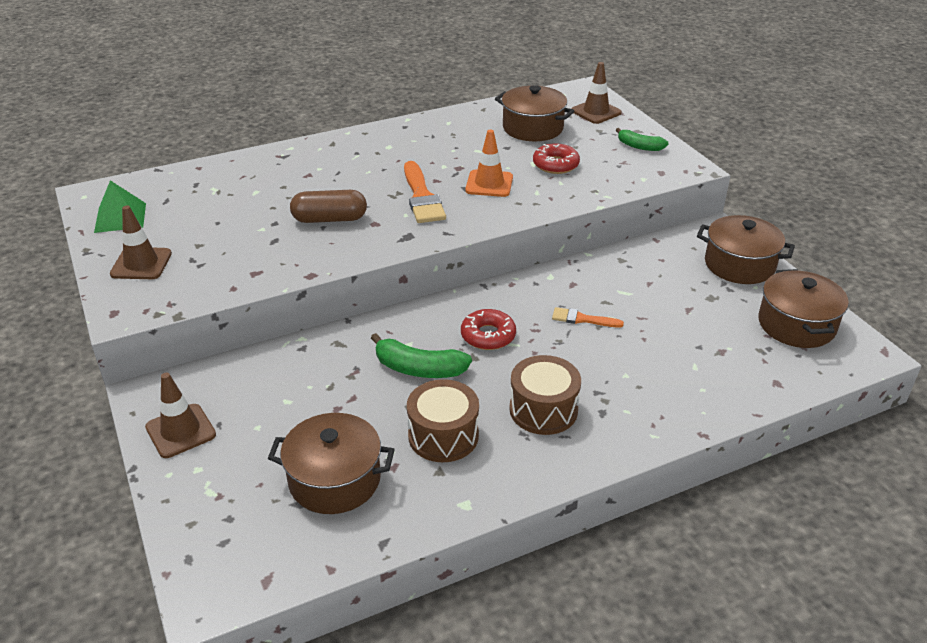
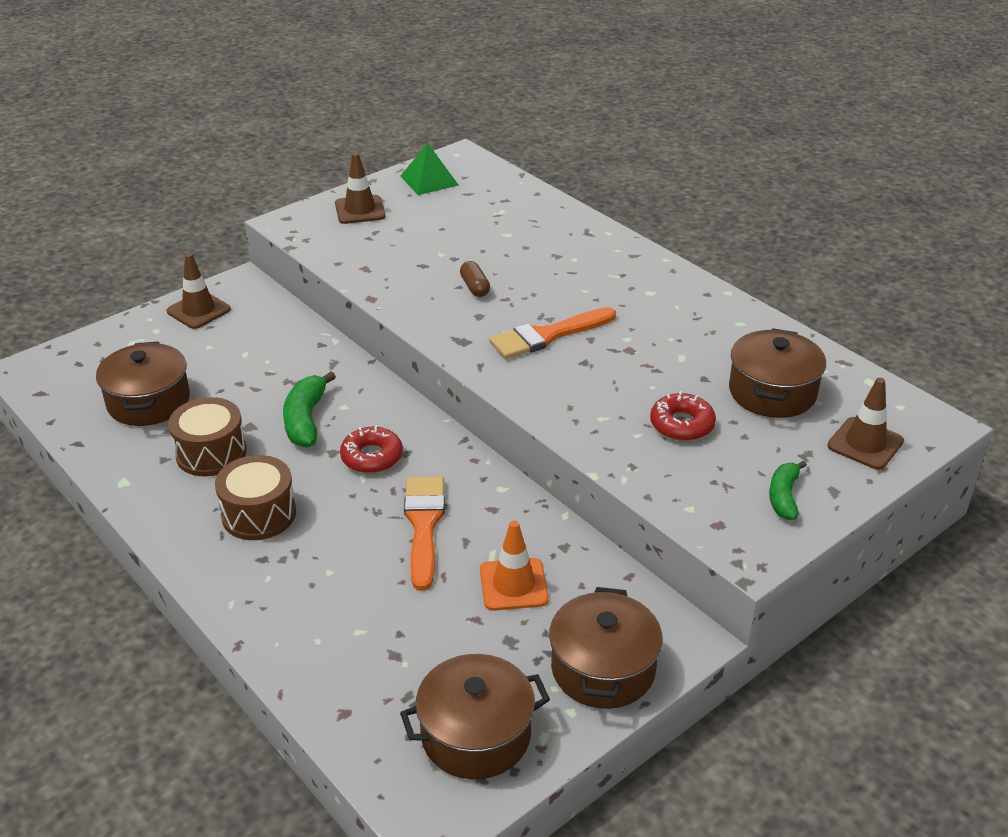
camera: 75 degrees right, 0 degrees up
(329, 219) = (475, 287): brown capsule -> brown capsule, size x0.61
(489, 184) = (602, 378): orange traffic cone -> orange traffic cone (513, 584)
(582, 319) = (424, 525): orange brush -> orange brush, size x1.78

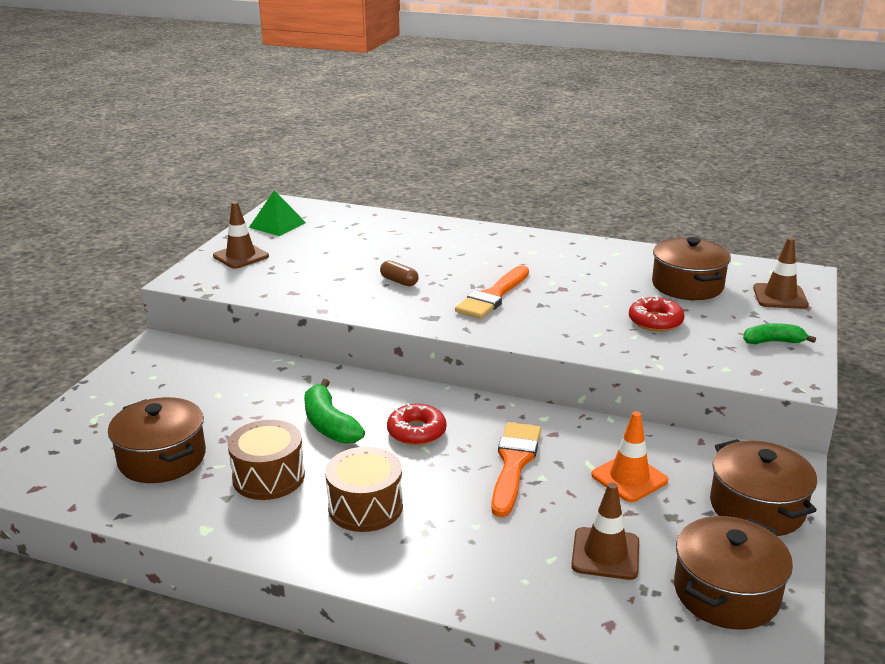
camera: 30 degrees left, 10 degrees down
(198, 310) = (137, 376): brown traffic cone -> brown traffic cone (605, 554)
(424, 525) = (514, 463): orange brush -> orange brush turned 45 degrees clockwise
(783, 497) = (773, 342): green banana -> green banana turned 105 degrees clockwise

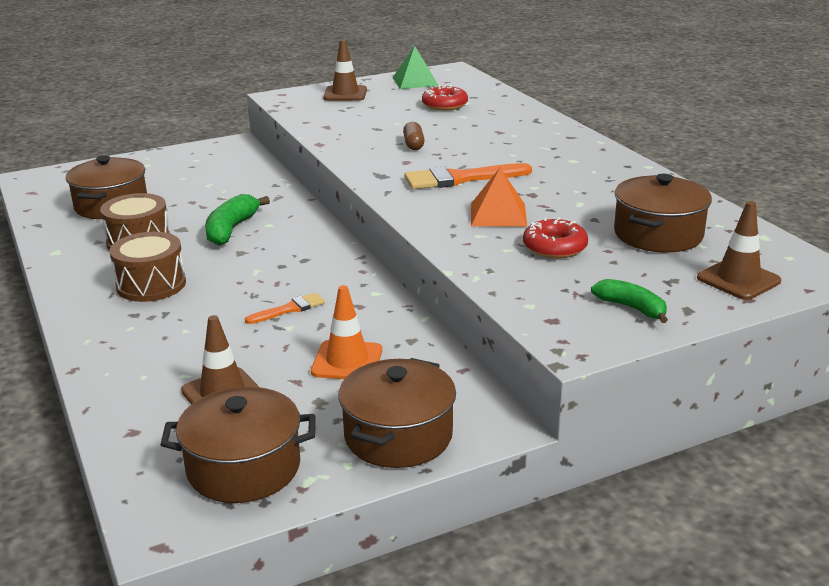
camera: 45 degrees right, 0 degrees up
(416, 431) = (272, 259): red donut -> red donut (444, 105)
(514, 463) = (289, 309): orange brush -> orange brush, size x0.56
(575, 313) = (498, 214): none -> orange pyramid

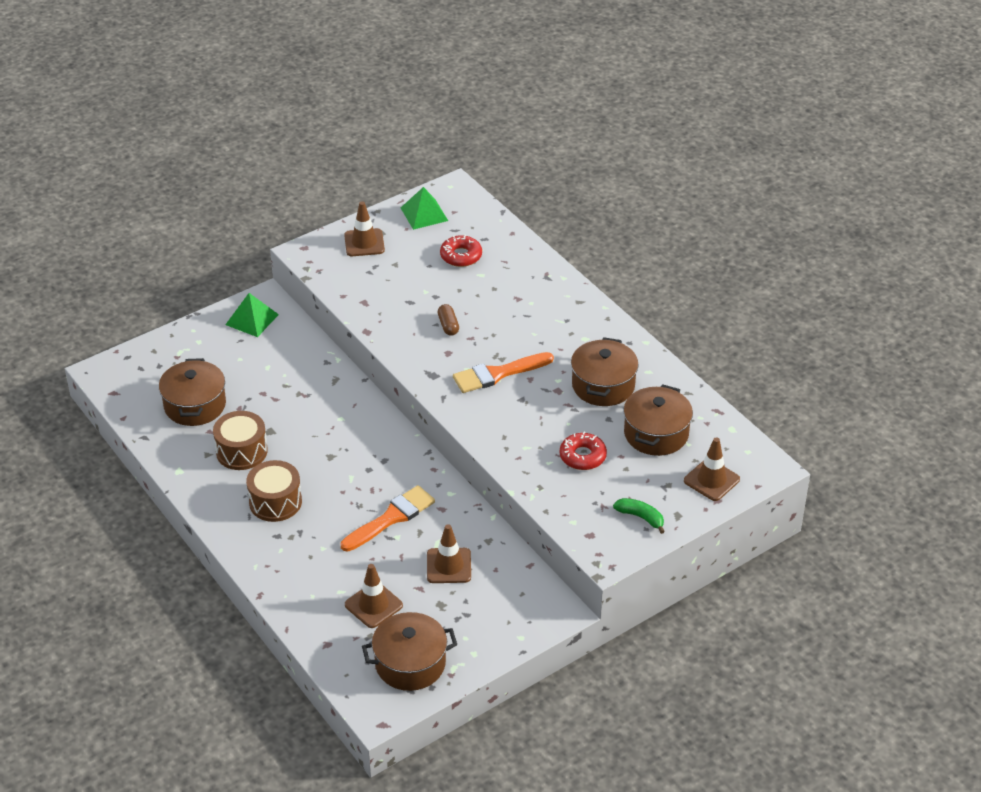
camera: 10 degrees left, 15 degrees up
(212, 154) = (252, 319): none -> green pyramid
(231, 229) = (312, 428): green banana -> none
(289, 309) = (391, 518): orange brush -> orange brush, size x1.78
(347, 361) = (449, 566): orange traffic cone -> brown traffic cone
(398, 436) = (499, 627): brown pot -> brown pot (603, 385)
(498, 214) = (536, 420): orange pyramid -> none

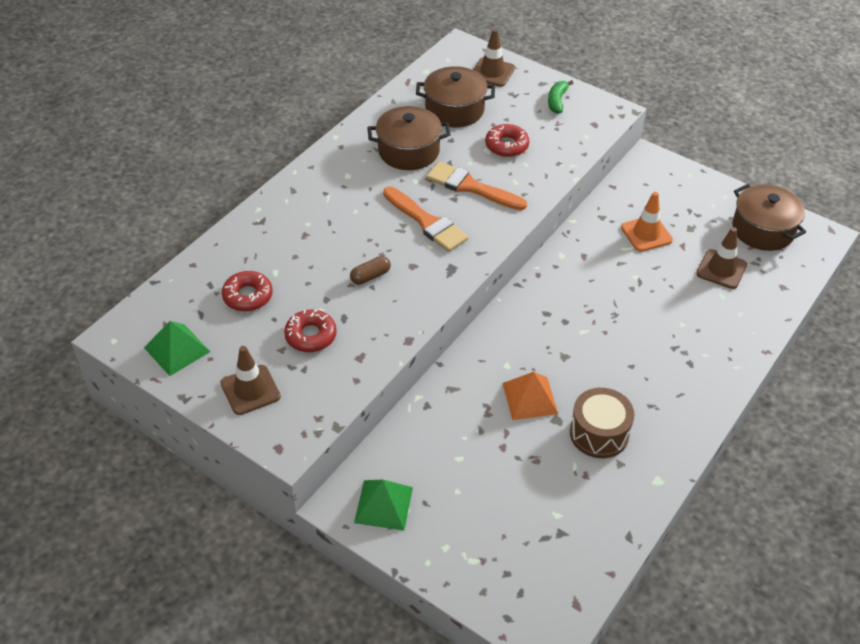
camera: 110 degrees left, 5 degrees up
(195, 405) = (554, 506): brown pot -> none
(275, 502) = (649, 379): brown drum -> none
(299, 422) = (529, 398): none -> orange pyramid
(391, 518) = (616, 286): orange brush -> orange brush (471, 187)
(400, 281) = (311, 336): none -> red donut
(449, 566) = (646, 234): brown traffic cone -> orange traffic cone

